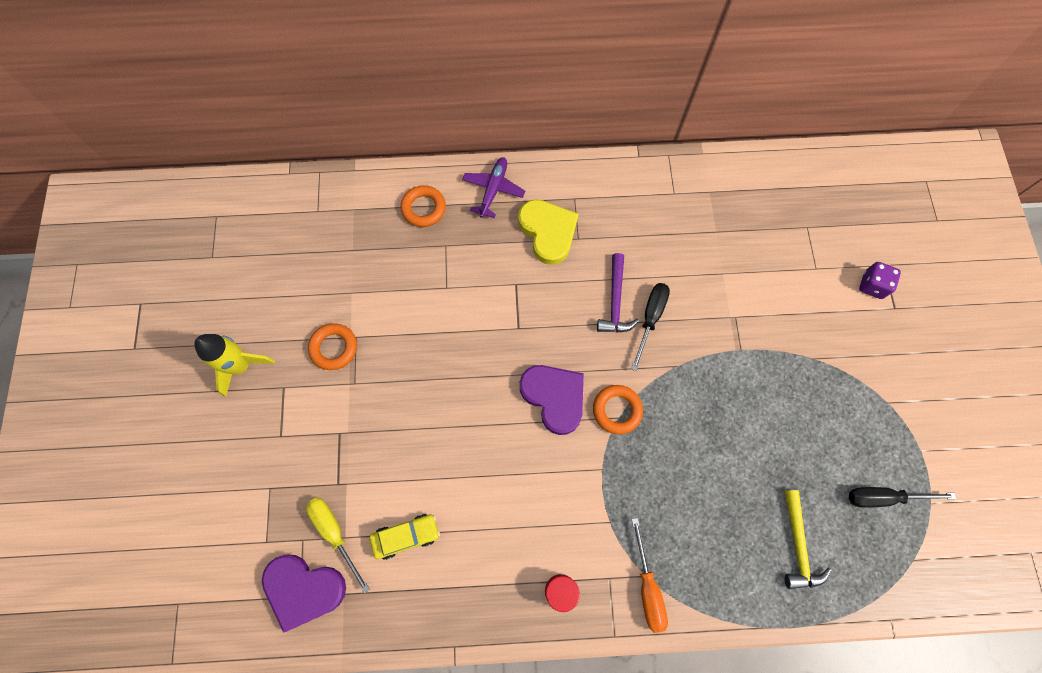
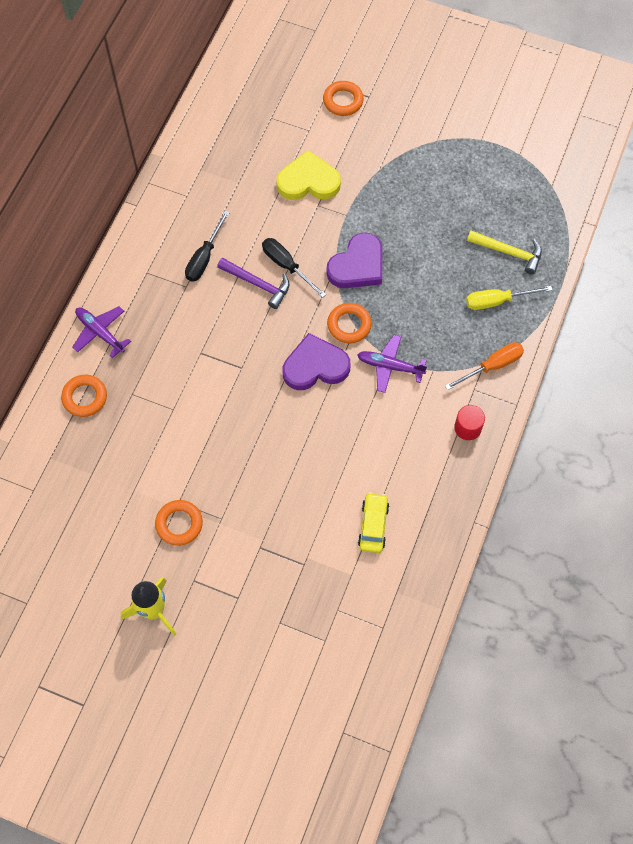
camera: 65 degrees left, 5 degrees down
(303, 589) = (378, 622): purple heart -> purple heart (357, 265)
(335, 533) = (344, 581): yellow screwdriver -> yellow screwdriver (497, 301)
(548, 232) = (166, 307): yellow heart -> yellow heart (308, 181)
(591, 474) = (390, 366): none -> purple plane
(647, 587) = (492, 366): orange screwdriver -> orange screwdriver turned 45 degrees counterclockwise
(872, 285) = (343, 101): purple dice -> orange ring
(883, 497) = (501, 180): black screwdriver -> black screwdriver (204, 258)

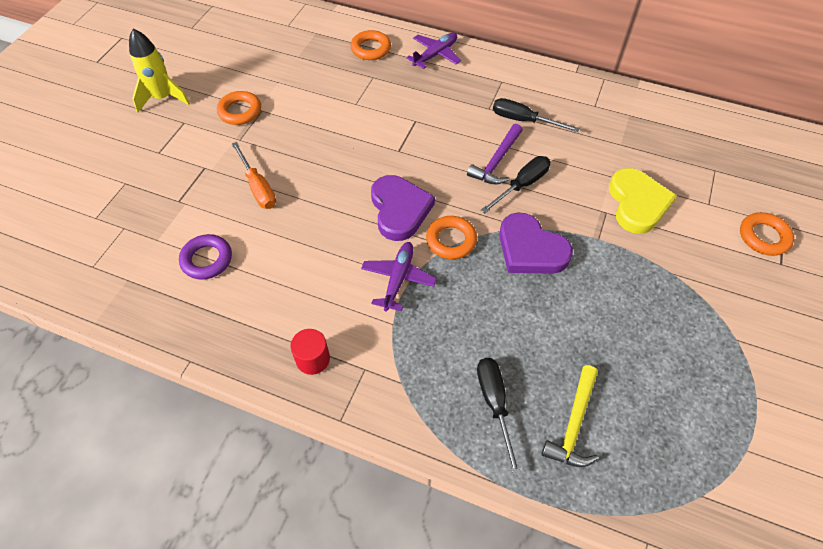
camera: 90 degrees right, 10 degrees down
(373, 525) = (207, 259): yellow car -> purple ring
(492, 366) = (397, 393): orange screwdriver -> orange screwdriver (258, 187)
(497, 301) = (494, 404): yellow screwdriver -> black screwdriver

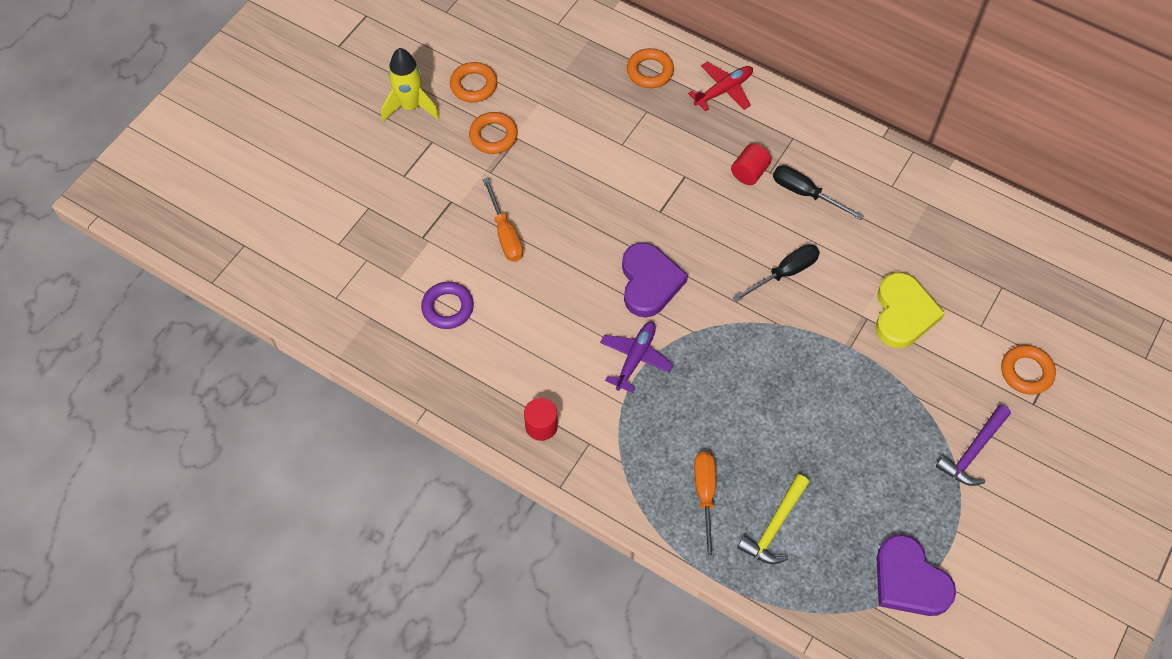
camera: 10 degrees right, 5 degrees up
(435, 55) = (723, 90): purple plane -> red plane
(451, 240) = (696, 325): orange ring -> orange ring (474, 85)
(471, 111) = (749, 172): none -> red cylinder
(494, 404) = (705, 496): black screwdriver -> orange screwdriver
(497, 161) = (764, 240): purple hammer -> purple hammer (973, 451)
(530, 249) = (776, 347): purple heart -> purple heart (909, 580)

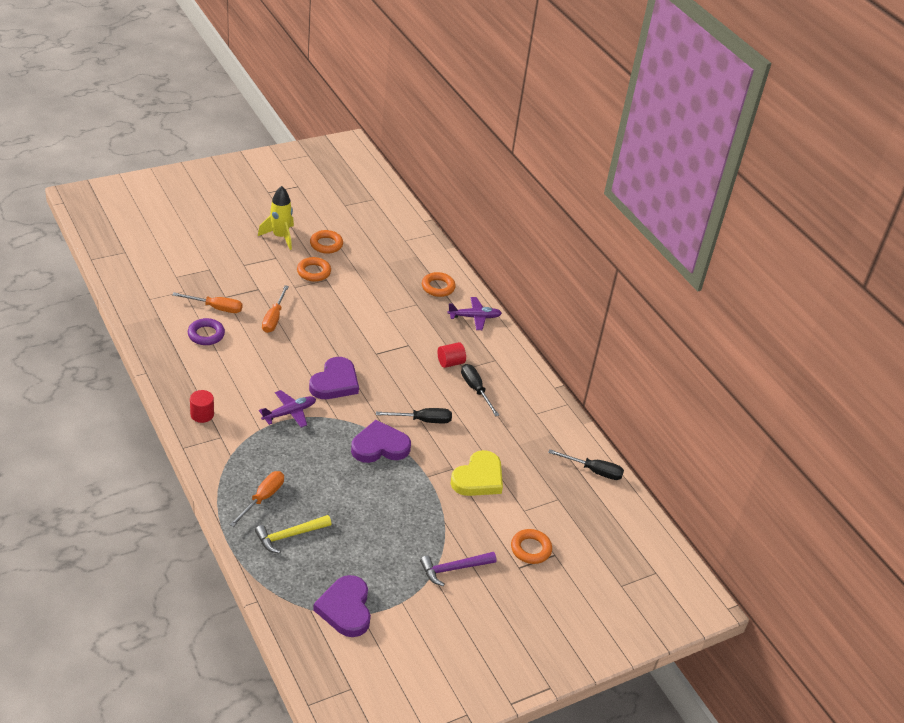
camera: 25 degrees right, 20 degrees down
(426, 261) = (216, 308): none -> orange screwdriver
(723, 90) = (474, 317): red plane -> purple plane
(769, 339) = (380, 446): none -> purple heart
(1007, 225) = (593, 471): none -> black screwdriver

